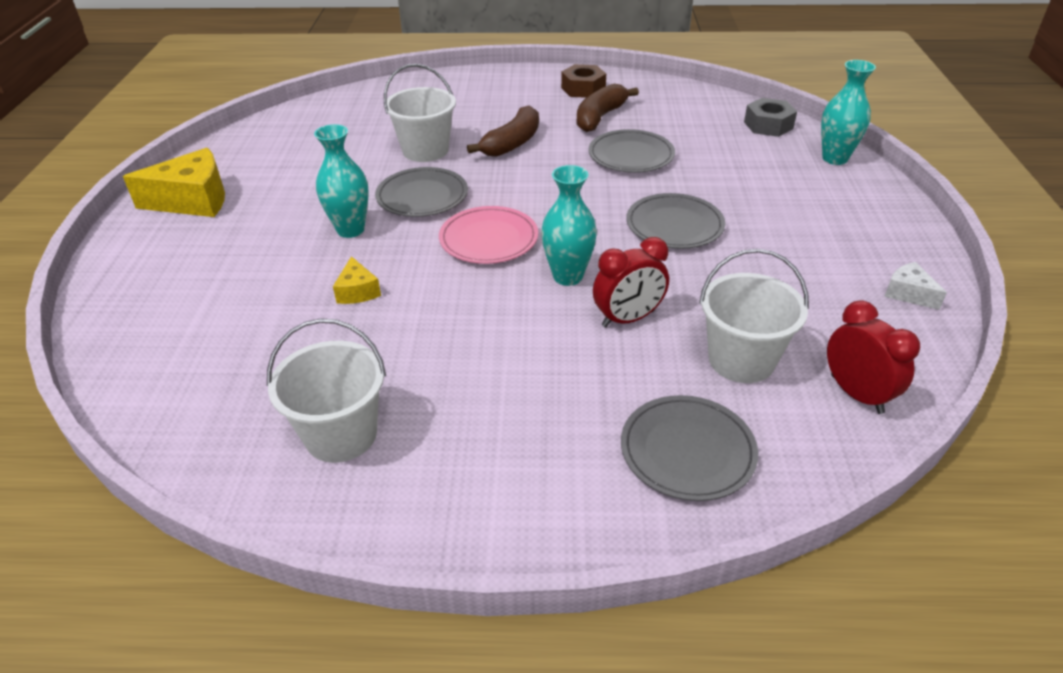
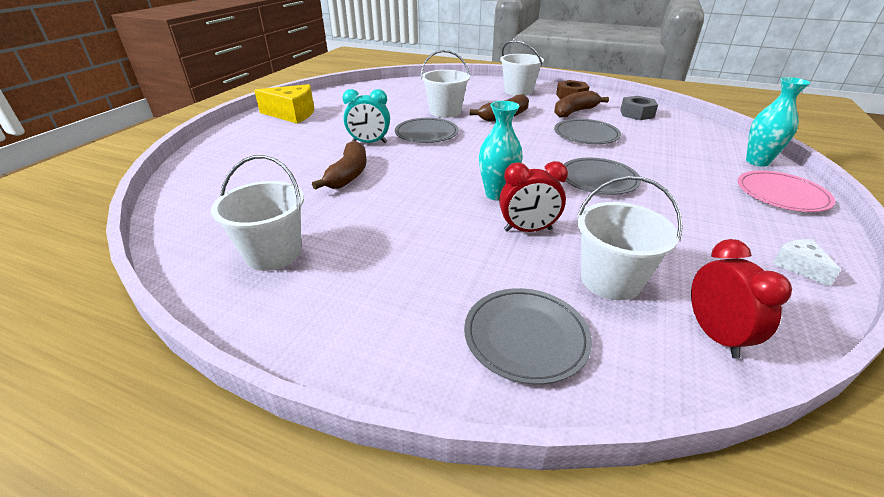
camera: 20 degrees right, 5 degrees down
(350, 230) = (369, 143): turquoise vase -> turquoise clock
(357, 291) = (348, 175): yellow cheese -> brown banana
(488, 239) = (454, 163): pink plate -> pink plate (781, 194)
(508, 91) = (518, 91): none -> white bucket
(768, 125) = (706, 134): grey nut -> grey nut (636, 114)

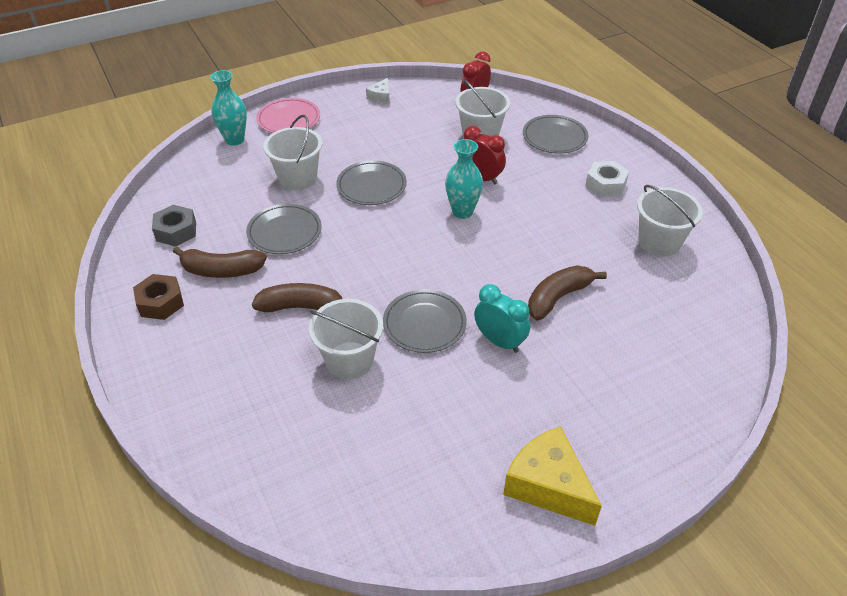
camera: 140 degrees left, 10 degrees up
(383, 293) = (605, 185): none -> white nut
(518, 91) = (190, 357): white bucket -> white bucket (298, 178)

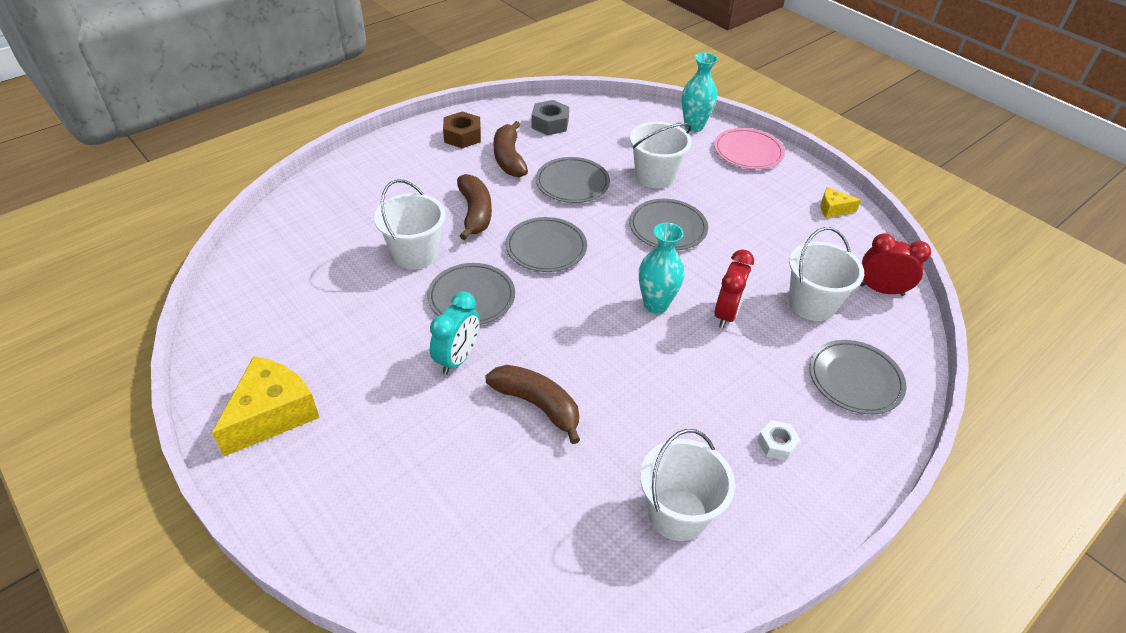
camera: 75 degrees right, 0 degrees up
(372, 264) = (546, 248): none -> grey plate
(381, 97) = (833, 209): white cheese -> yellow cheese
(605, 185) = (776, 444): white nut -> white nut, size x0.65

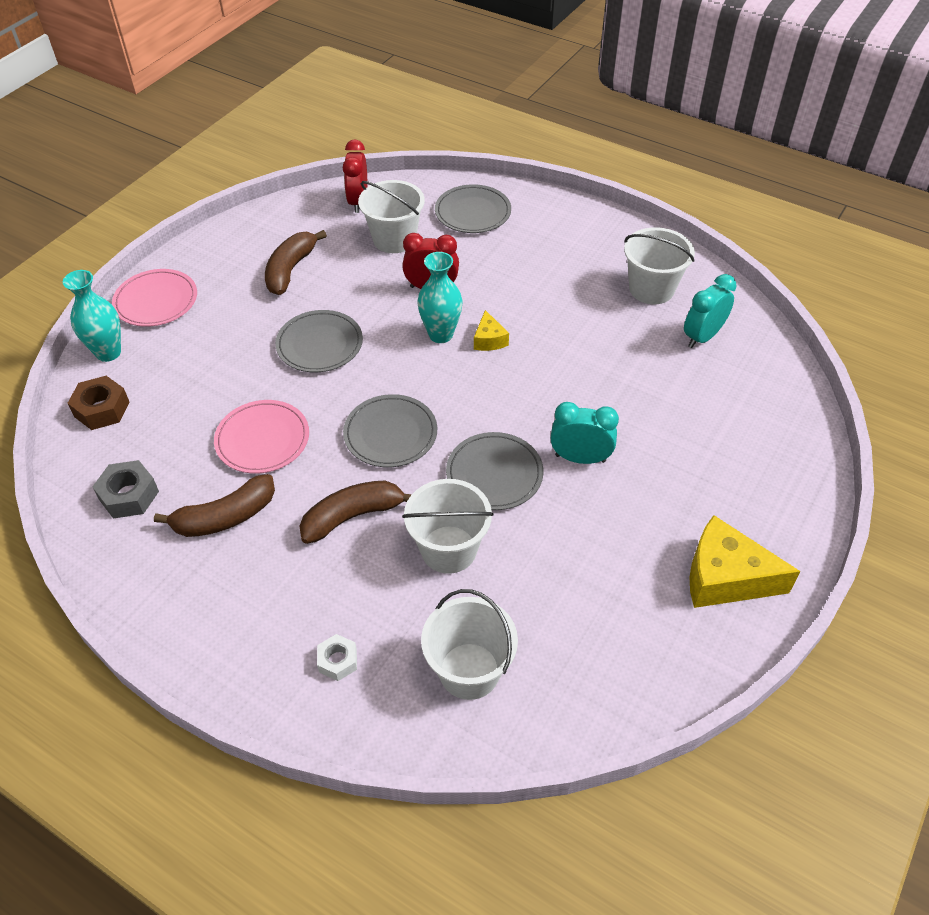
camera: 105 degrees left, 5 degrees up
(462, 136) = (182, 588): brown nut -> brown nut (102, 409)
(537, 405) = (601, 387): brown banana -> brown banana (290, 270)
(572, 183) = (262, 439): grey plate -> pink plate
(576, 534) = (702, 337): none -> turquoise clock
(655, 176) = (226, 370): white bucket -> white bucket (469, 671)
(776, 444) = (560, 247): white nut -> white nut (338, 661)
(833, 209) = (247, 234): yellow cheese -> yellow cheese (489, 340)

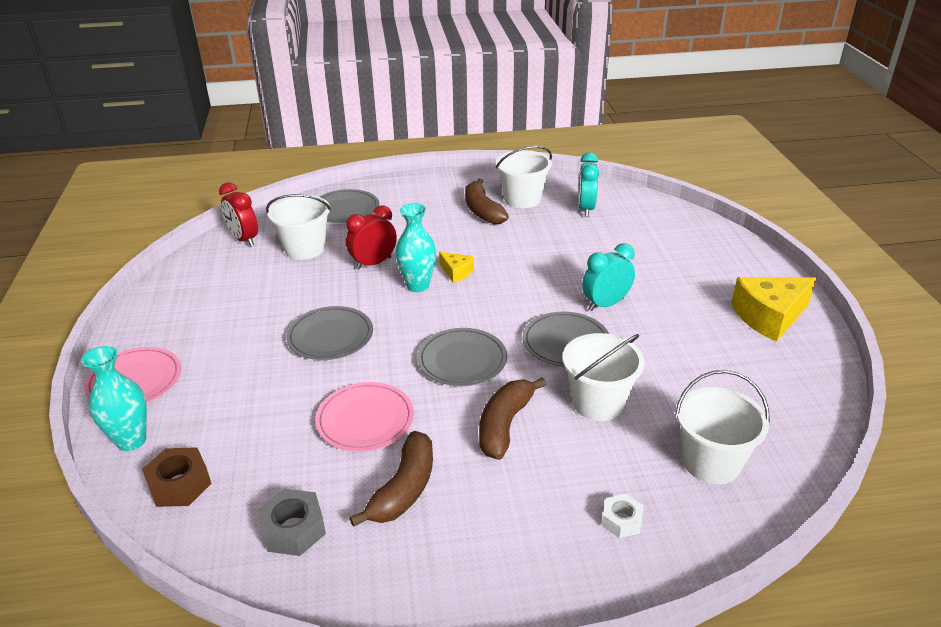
camera: 40 degrees left, 15 degrees down
(290, 270) = (240, 303): brown banana -> brown banana (482, 211)

